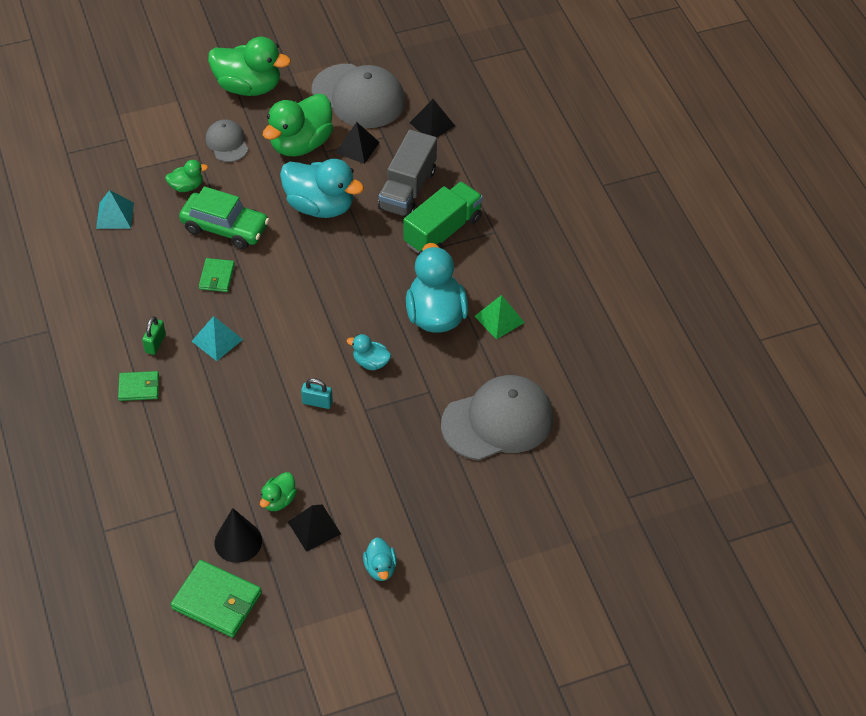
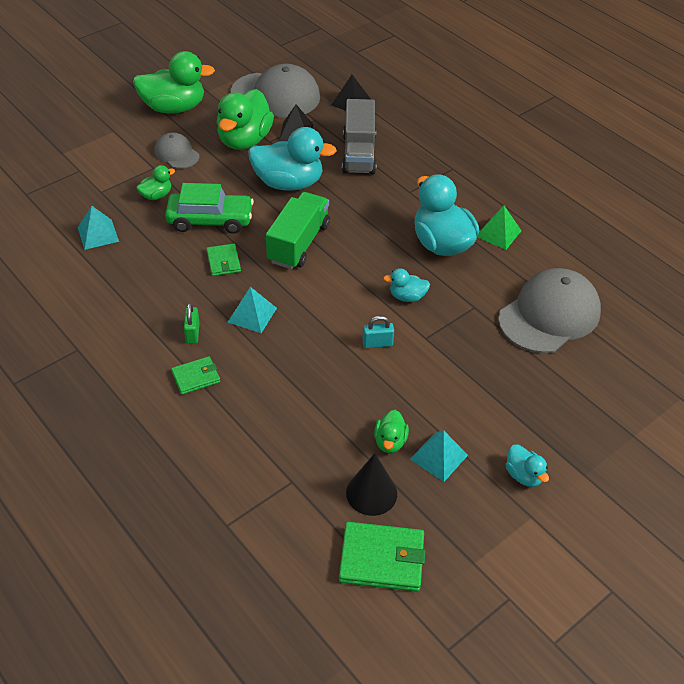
camera: 20 degrees left, 5 degrees down
(314, 527) = (438, 457): black pyramid -> turquoise pyramid
(442, 231) = (408, 178): green truck -> green truck (298, 243)

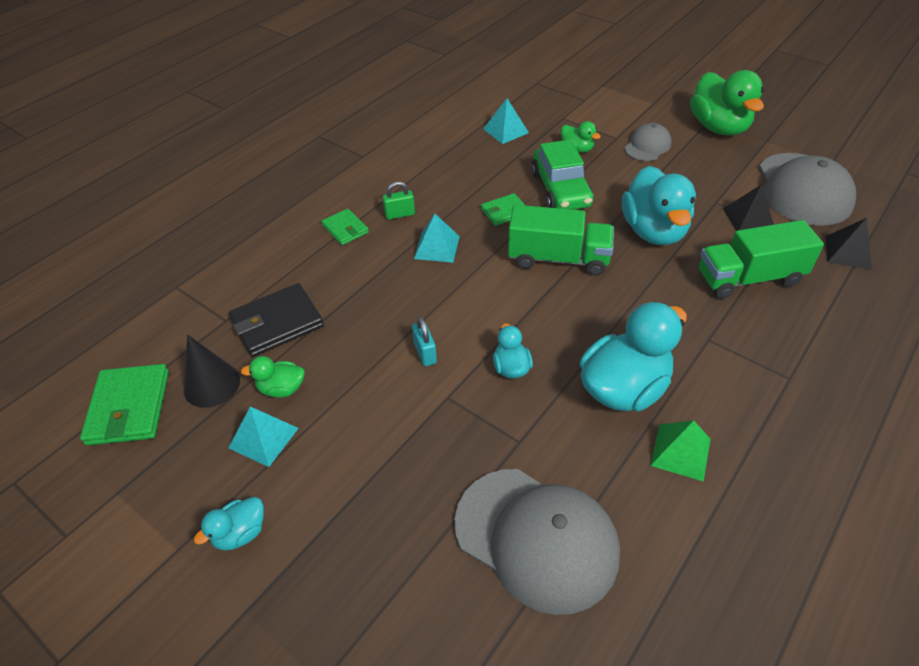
camera: 80 degrees right, 0 degrees up
(244, 140) = (703, 184): green duck -> none
(309, 440) = (277, 323): none -> black wallet
(359, 154) = (749, 278): grey truck -> green truck

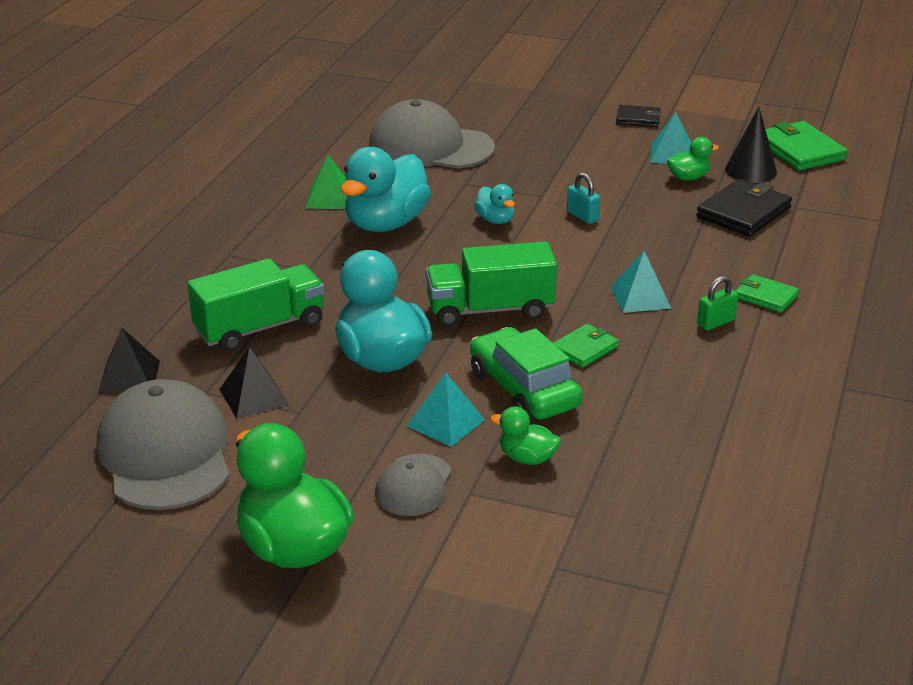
camera: 160 degrees right, 15 degrees down
(240, 533) = (638, 119): turquoise duck -> black wallet
(505, 131) = (660, 470): turquoise pyramid -> turquoise pyramid (445, 422)

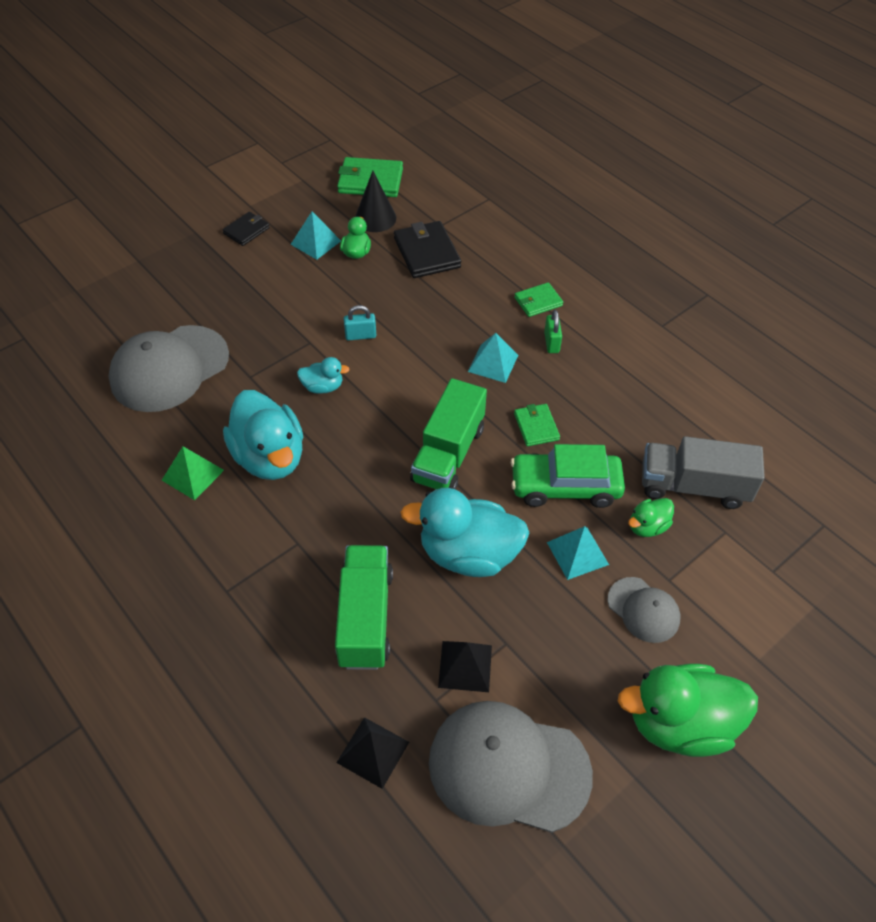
camera: 60 degrees left, 20 degrees up
(618, 475) = (693, 486): none -> grey truck

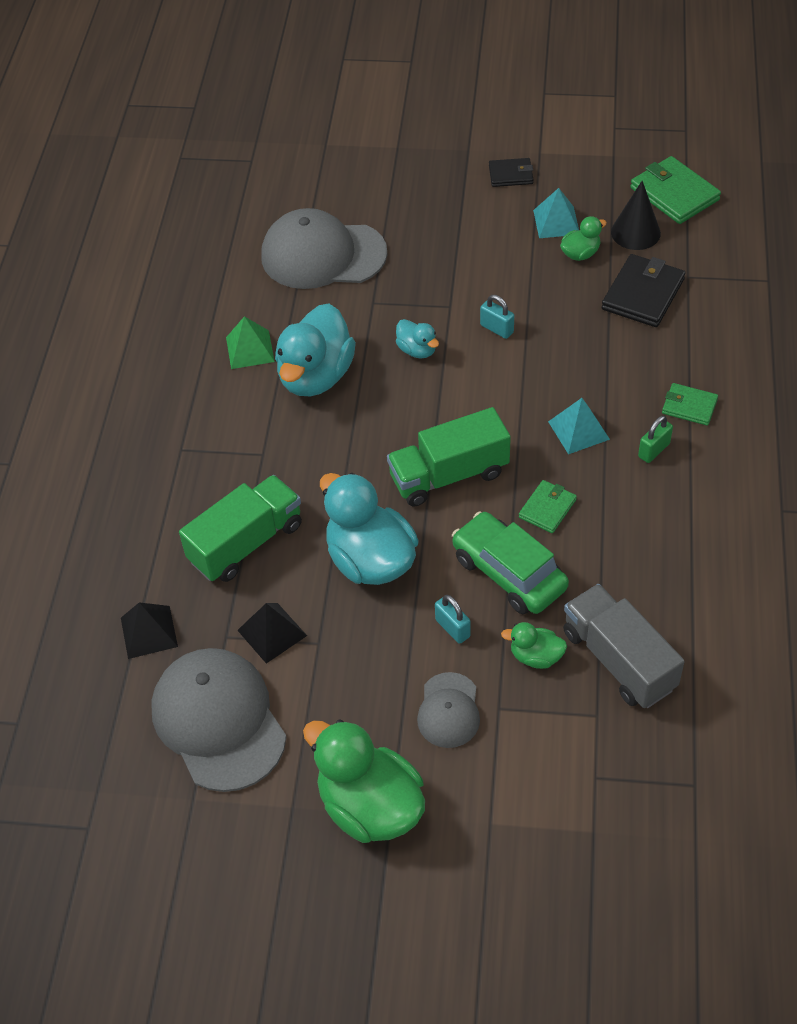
camera: 50 degrees right, 0 degrees up
(577, 553) = (452, 628): turquoise pyramid -> turquoise padlock

